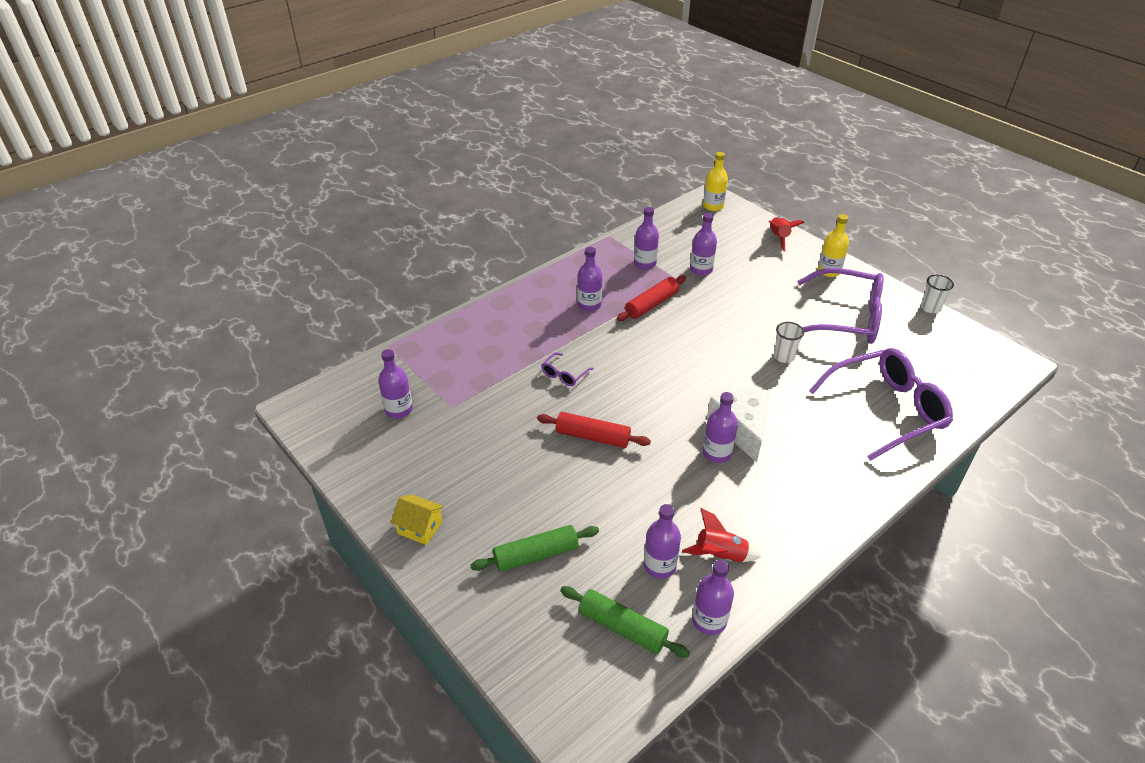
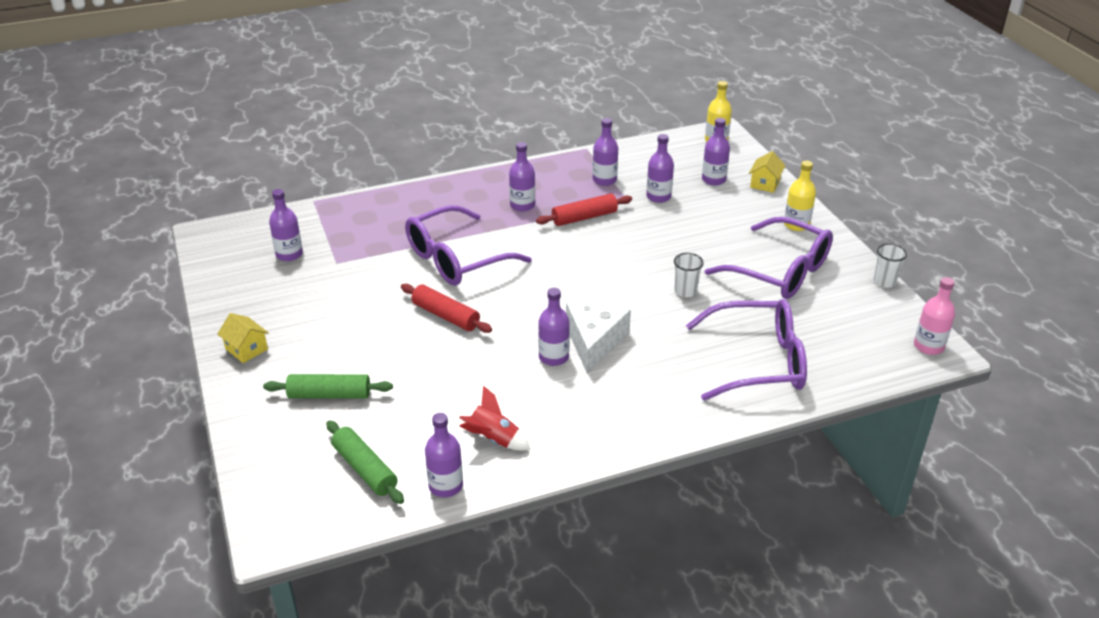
camera: 20 degrees right, 5 degrees down
(564, 375) = (456, 259): purple glasses -> purple glasses, size x2.45
(659, 565) = (432, 432): purple bottle -> purple bottle (713, 180)
(778, 238) = (765, 184): red rocket -> yellow house
(1002, 359) = (928, 346): none -> pink bottle

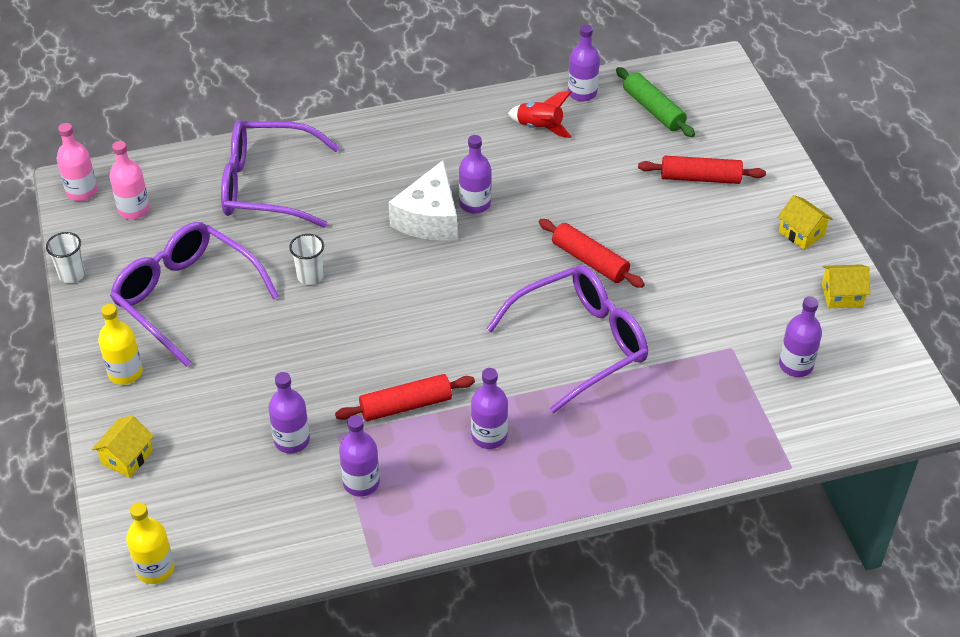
camera: 175 degrees left, 10 degrees up
(231, 302) = (842, 295): none -> yellow house
(329, 395) = (700, 178): green rolling pin -> red rolling pin
(713, 180) = (198, 472): purple bottle -> none
(869, 334) = (134, 210): none -> pink bottle

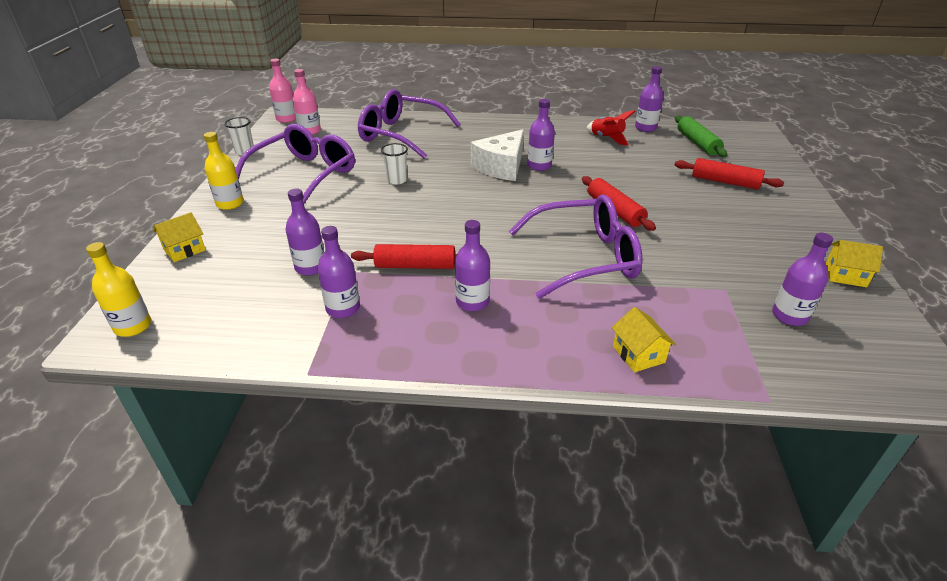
camera: 20 degrees right, 10 degrees down
(186, 297) = (305, 174): purple glasses -> purple glasses turned 60 degrees clockwise
(801, 233) = (810, 228): yellow house -> yellow house (638, 354)

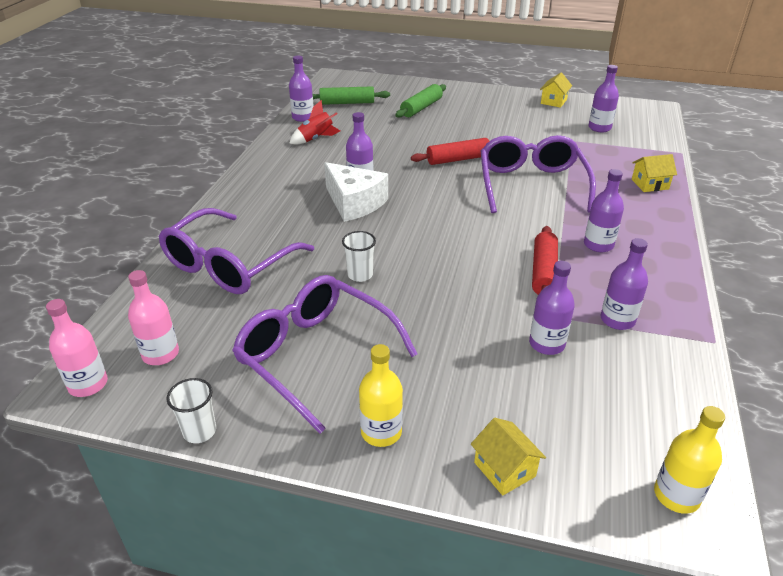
camera: 80 degrees left, 0 degrees up
(725, 182) = (421, 108): red rolling pin -> green rolling pin

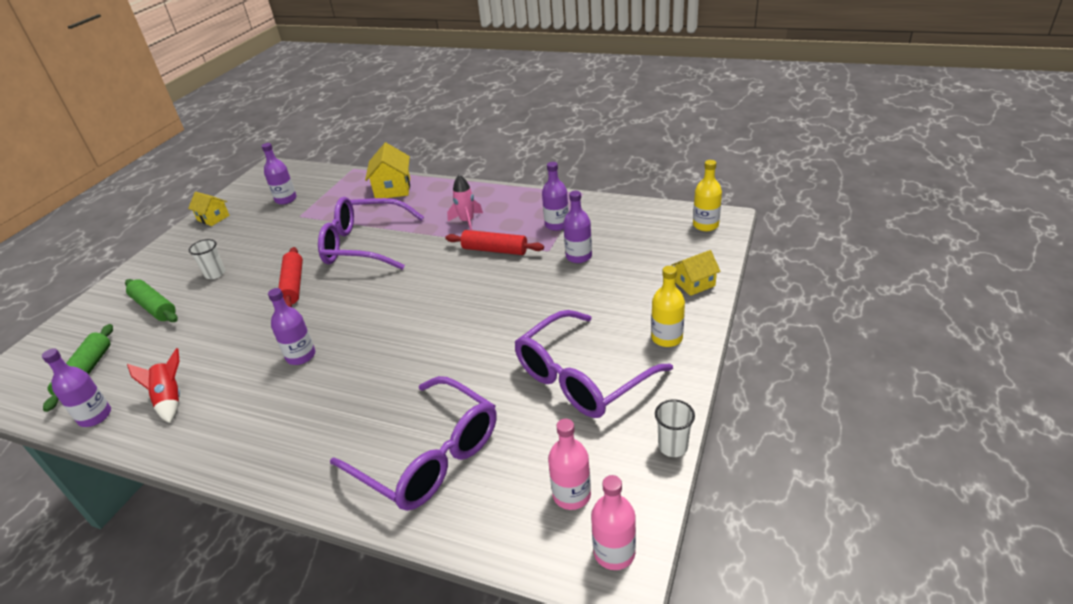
camera: 80 degrees left, 0 degrees up
(354, 203) = (343, 359): white cheese -> none
(360, 275) = (473, 353): white cup -> white cup (215, 274)
(598, 245) = (467, 222): purple bottle -> pink rocket
(650, 184) = (393, 188): yellow house -> yellow house, size x1.54

